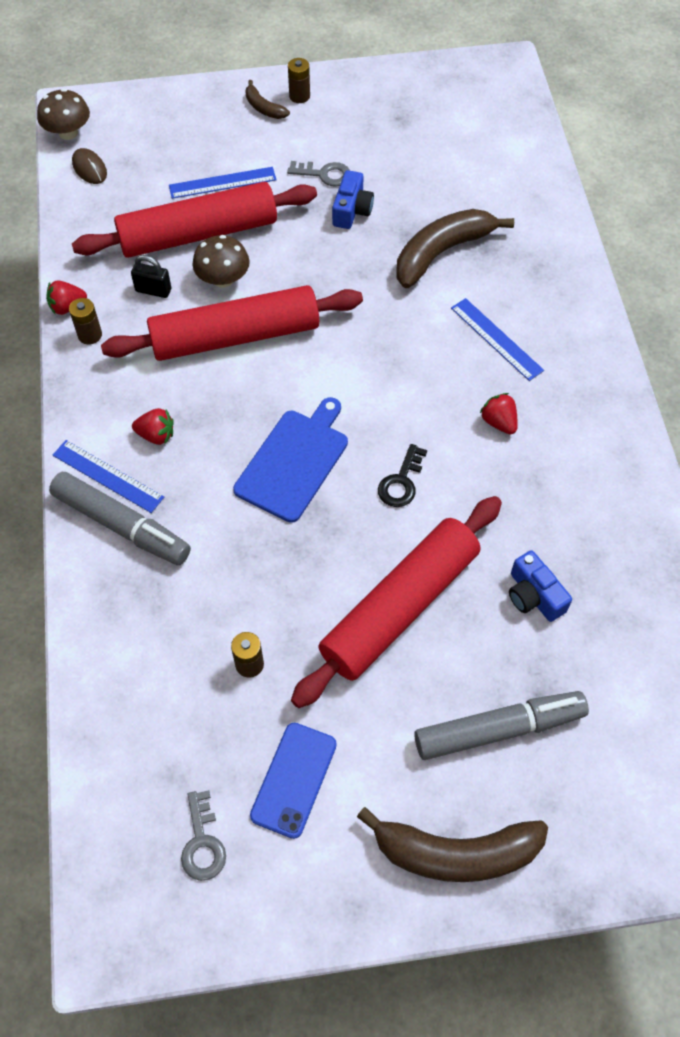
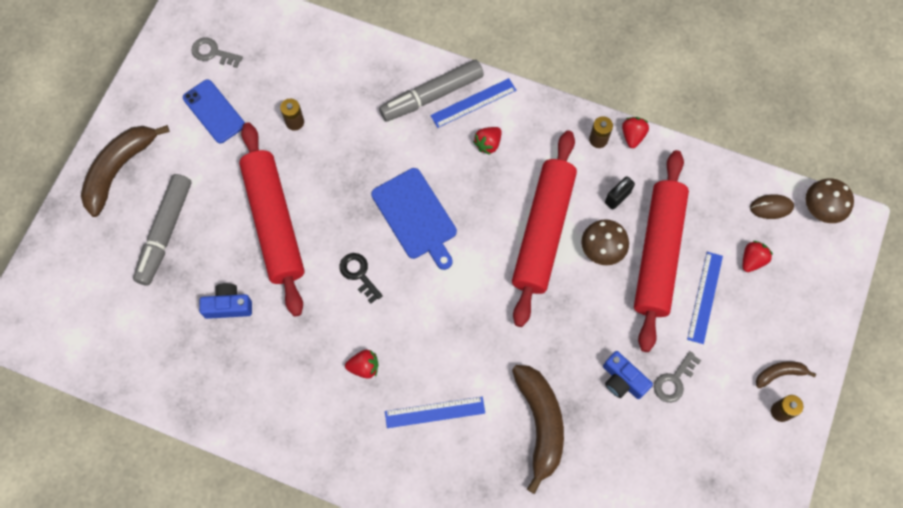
camera: 120 degrees right, 10 degrees up
(158, 163) = (752, 260): none -> red strawberry

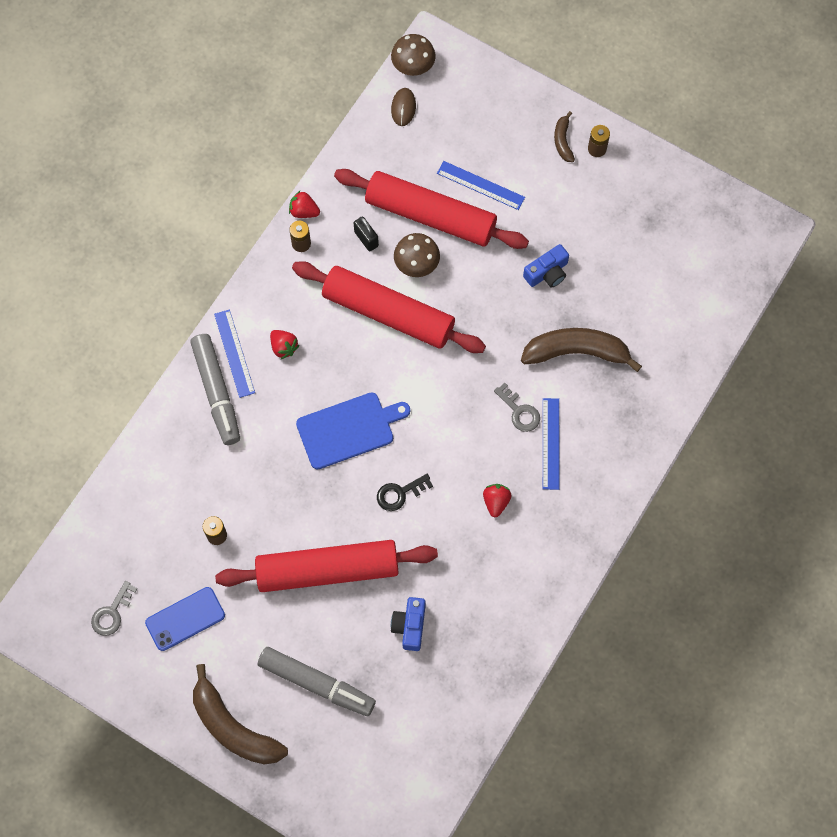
camera: 80 degrees left, 0 degrees up
(674, 380) = (555, 229): grey key -> grey key (519, 411)
(752, 260) = (452, 137): red strawberry -> none

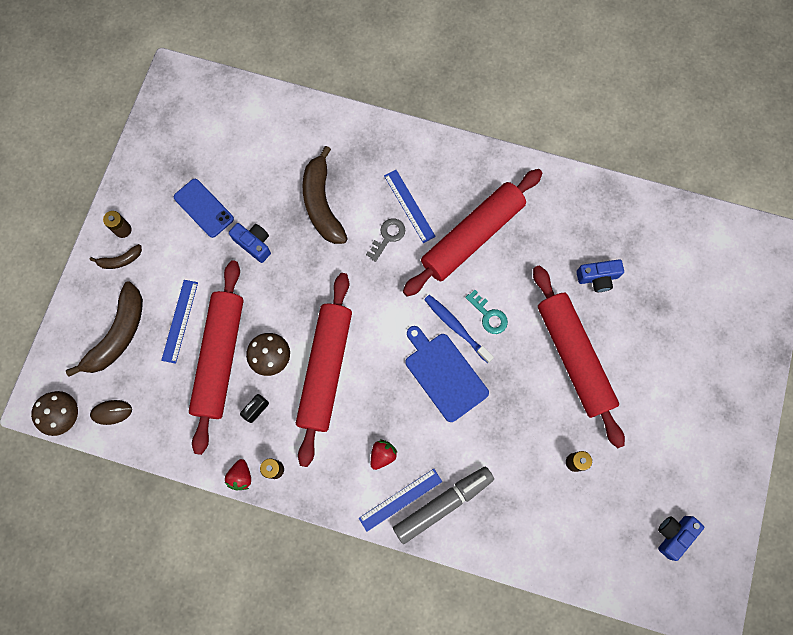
camera: 105 degrees left, 5 degrees up
(112, 613) = (673, 534): grey key -> blue camera
(185, 619) = (656, 467): blue phone -> blue phone (203, 208)
(233, 727) = (730, 397): brown banana -> brown banana (118, 335)
(317, 683) = (670, 339): grey marker -> none
(396, 455) = (456, 327): none -> blue toothbrush
(400, 493) = (488, 315): black key -> turquoise key
(496, 502) = (472, 236): red strawberry -> red rolling pin
(550, 443) = (409, 206): blue ruler -> blue ruler turned 75 degrees clockwise

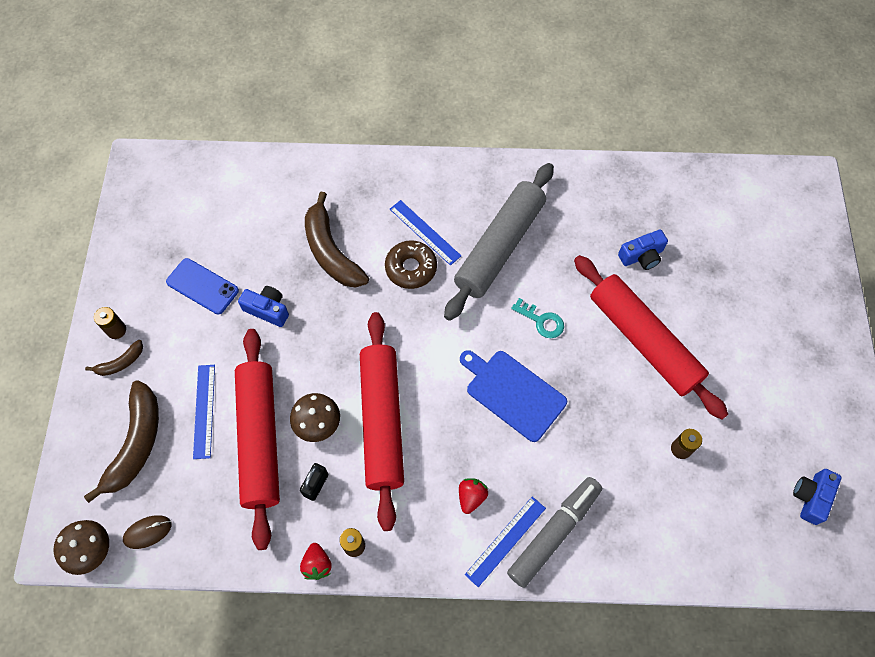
camera: 15 degrees left, 10 degrees down
(388, 237) = (411, 268): grey key -> brown donut
(456, 327) = (511, 341): blue toothbrush -> none
(472, 236) = (500, 247): red rolling pin -> grey rolling pin

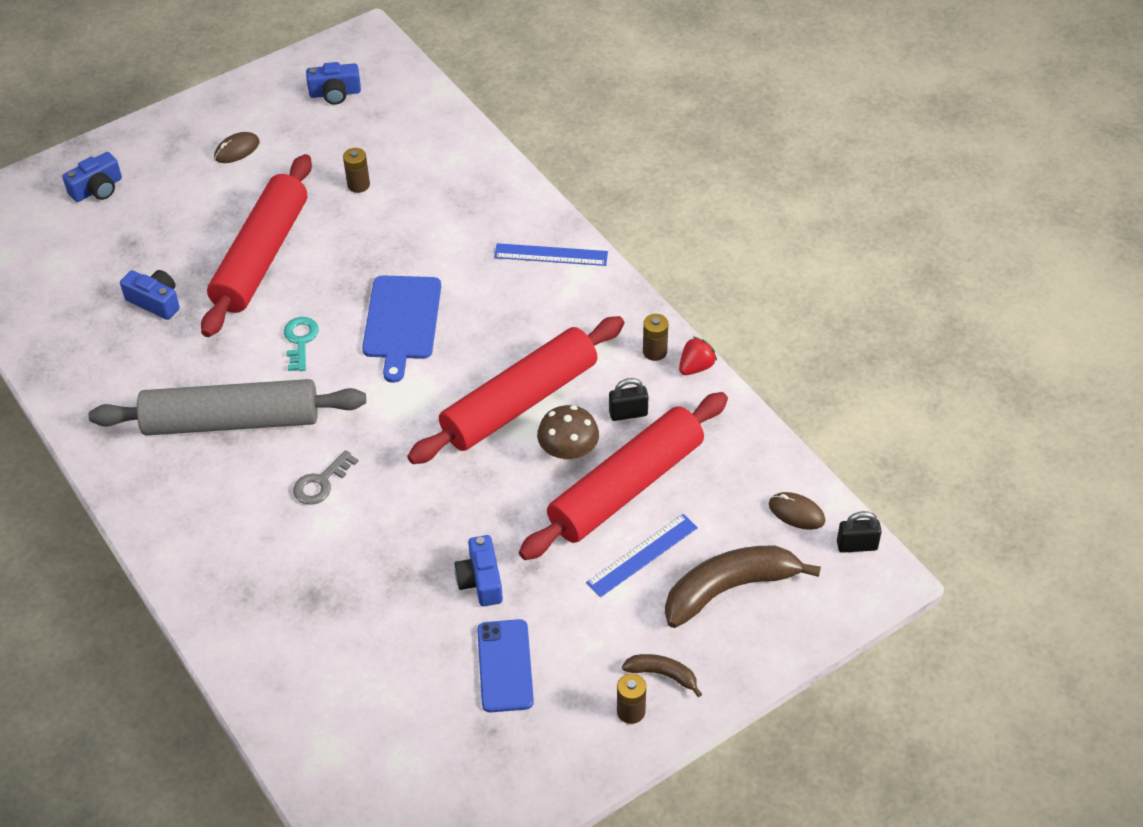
camera: 125 degrees left, 15 degrees down
(91, 550) = (857, 545): brown mushroom -> black padlock
(331, 252) = (358, 570): brown banana -> none
(411, 268) = (321, 482): brown donut -> grey key
(424, 232) = (263, 498): blue ruler -> none
(471, 497) = (533, 297): red strawberry -> none
(554, 533) = (514, 228): grey marker -> none
(778, 386) = (237, 150): none -> brown mouse
(787, 274) = (97, 189): none -> blue camera

